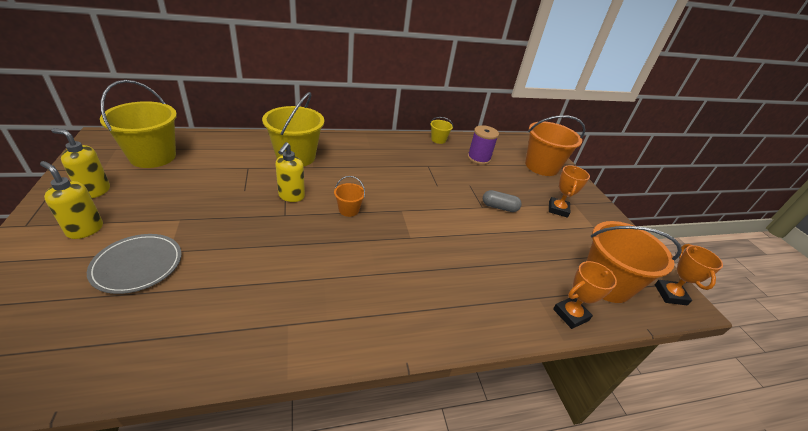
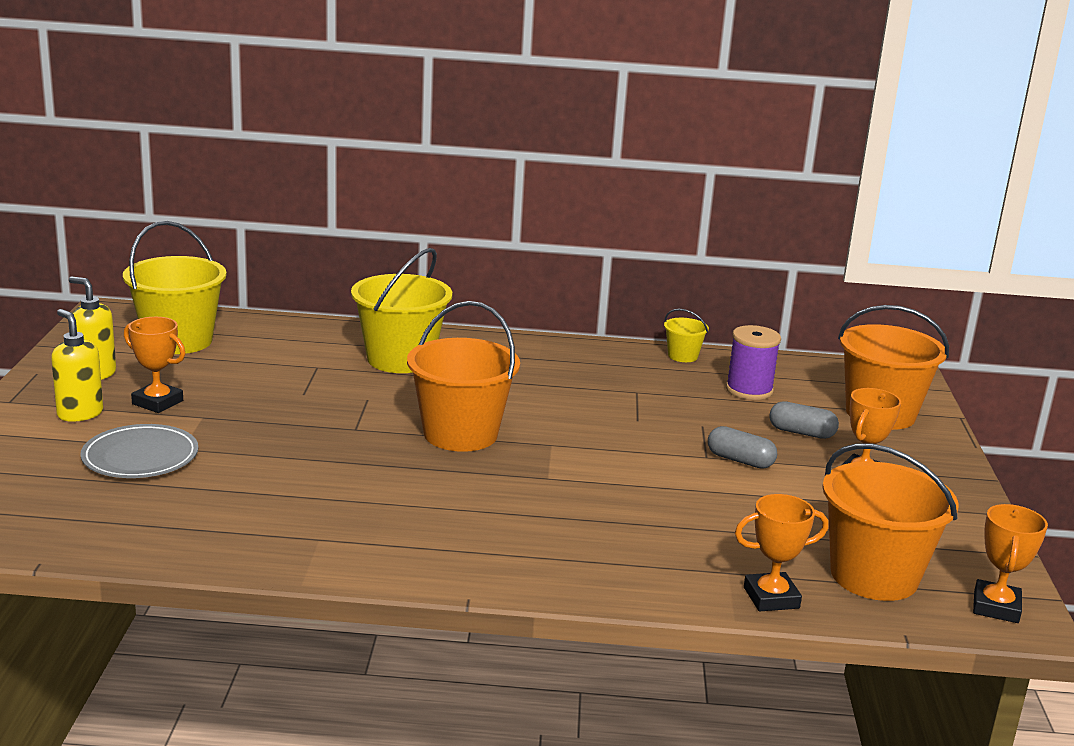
camera: 20 degrees right, 15 degrees down
(145, 211) = (157, 402): none -> orange trophy
(291, 196) = (374, 408): yellow soap dispenser -> none
(349, 210) = (460, 434): orange bucket -> orange bucket, size x2.15
(516, 183) = (801, 433): none -> grey capsule

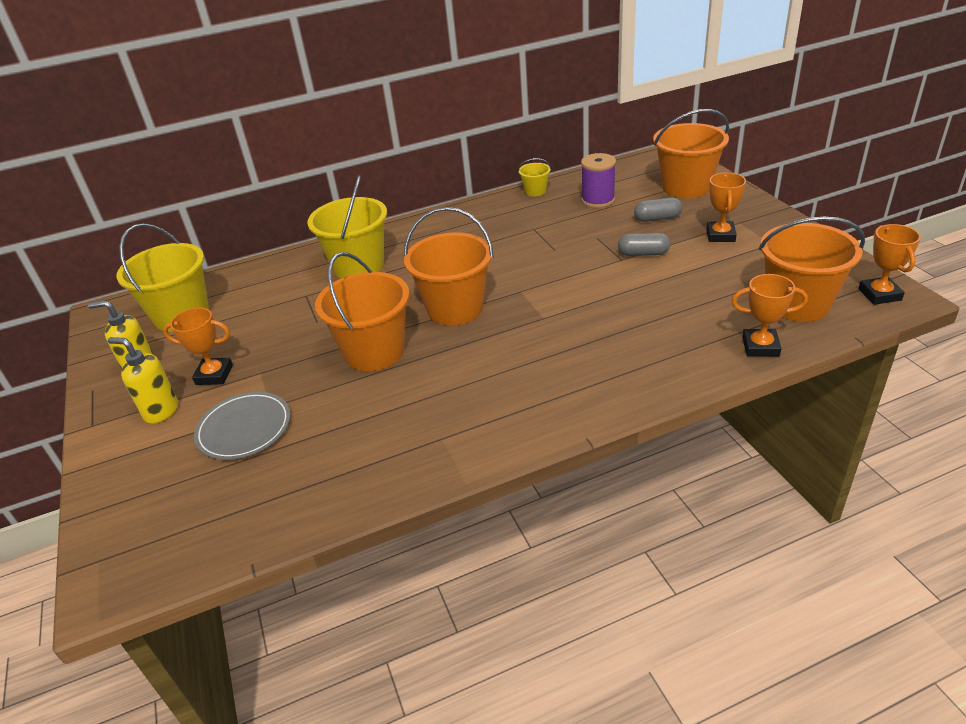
camera: 20 degrees left, 15 degrees up
(333, 441) = (374, 352): none -> orange bucket
(771, 598) = (760, 347): orange trophy -> orange trophy turned 45 degrees clockwise

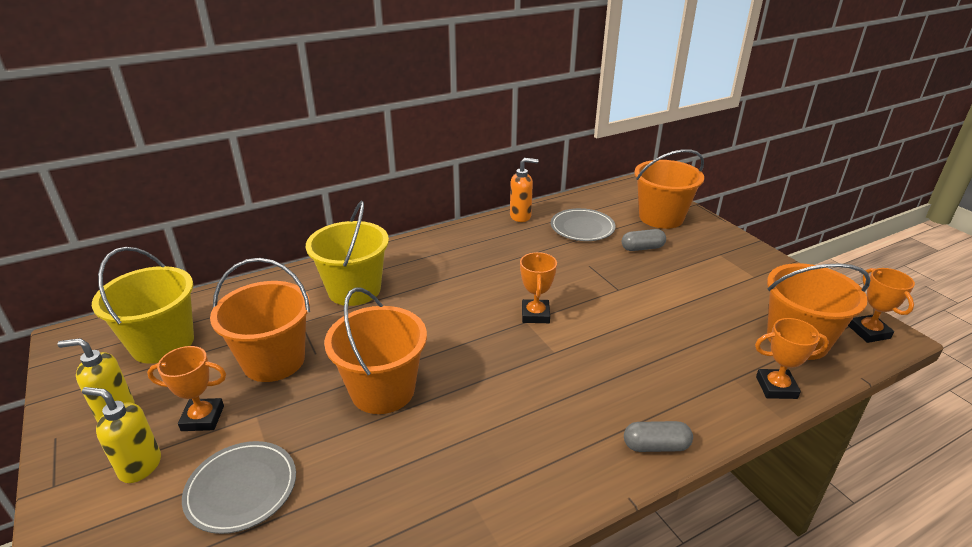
camera: 10 degrees left, 5 degrees down
(455, 308) = (462, 340): orange bucket -> orange bucket (274, 361)
(535, 191) = (521, 216): yellow bucket -> orange soap dispenser
(598, 200) = (582, 228): purple spool -> grey plate
(643, 253) = (638, 284): grey capsule -> grey capsule (656, 446)
(720, 235) = (705, 267): orange trophy -> orange trophy (535, 315)

